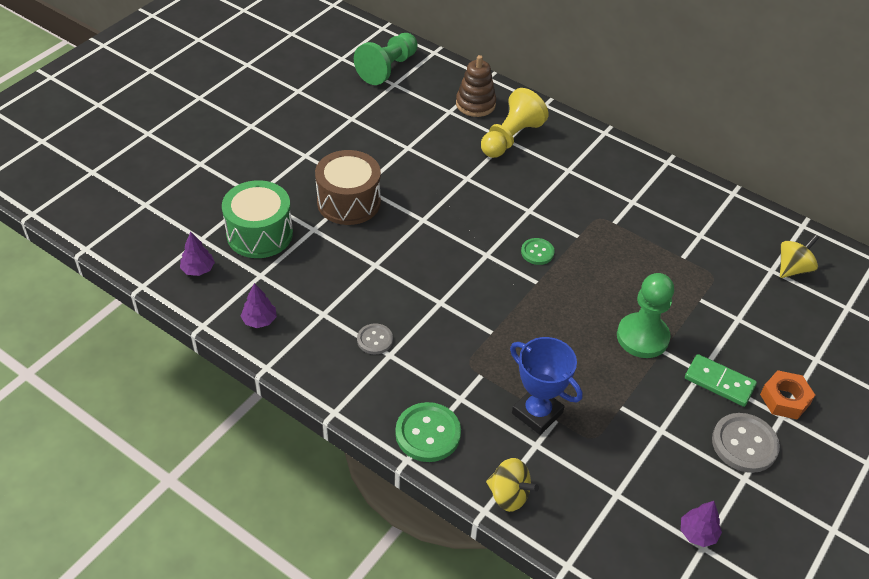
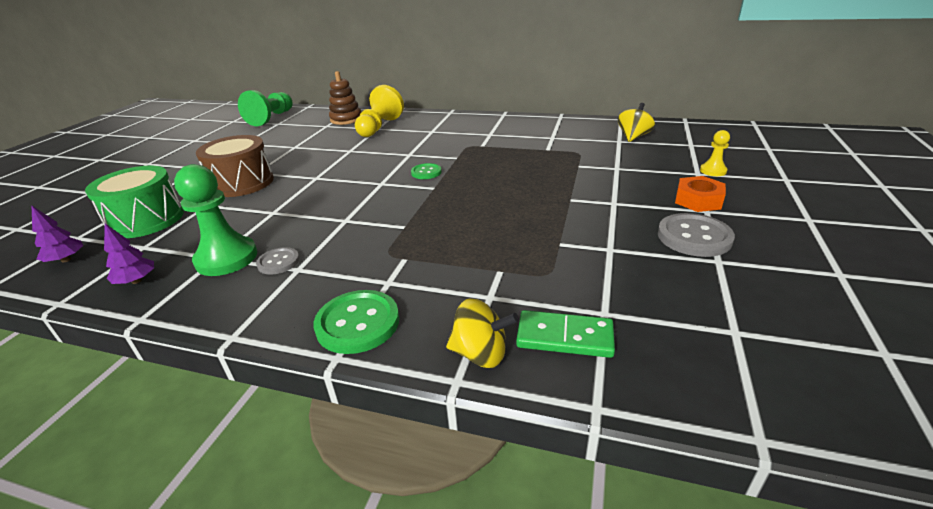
camera: 15 degrees left, 15 degrees down
(537, 413) = (477, 271): blue trophy -> none
(642, 337) = (547, 196): green pawn -> green pawn (226, 258)
(697, 533) = (718, 320): purple tree -> none
(719, 382) = (634, 205): green domino -> green domino (564, 337)
(835, 361) = (713, 171): none -> yellow pawn

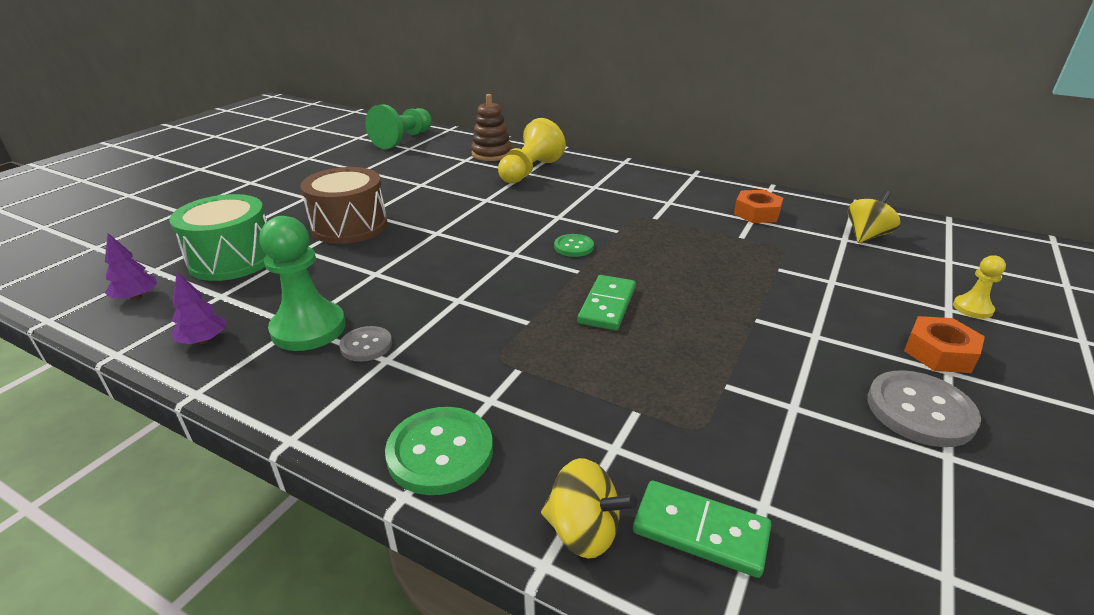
camera: 10 degrees right, 0 degrees up
(461, 207) = (607, 305): none -> green domino
(554, 133) = (756, 213): none -> orange nut

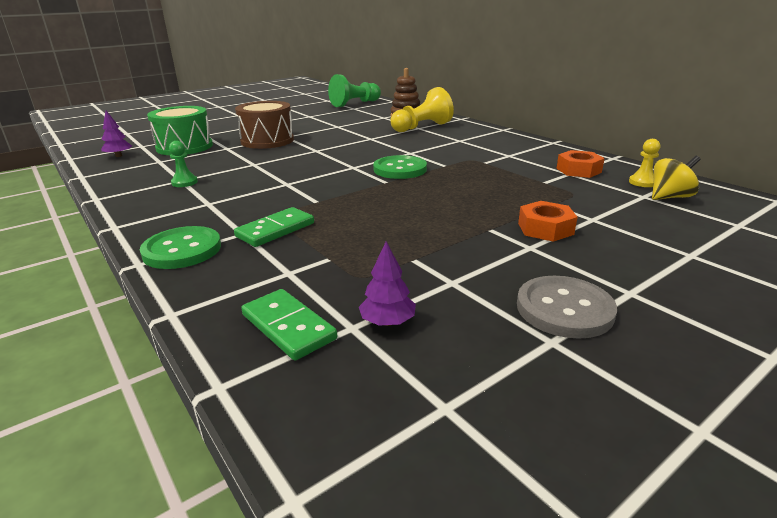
camera: 25 degrees right, 5 degrees down
(203, 340) = (127, 178): purple tree -> purple tree (387, 322)
(308, 328) = (184, 182): green pawn -> green pawn, size x0.51
(366, 345) = (205, 195): grey button -> none
(573, 247) = (400, 169): green button -> green button, size x1.70
(583, 531) = (214, 306): yellow spinning top -> none
(607, 305) = (382, 202): green domino -> green domino (275, 230)
(939, 352) = (638, 279): orange nut -> orange nut (545, 228)
(972, 308) = (719, 259): yellow pawn -> yellow pawn (642, 182)

